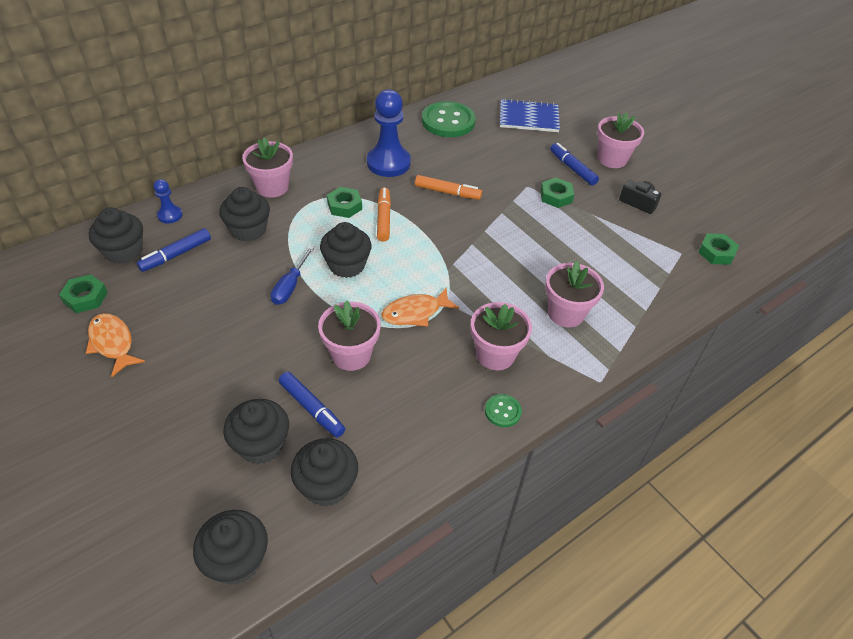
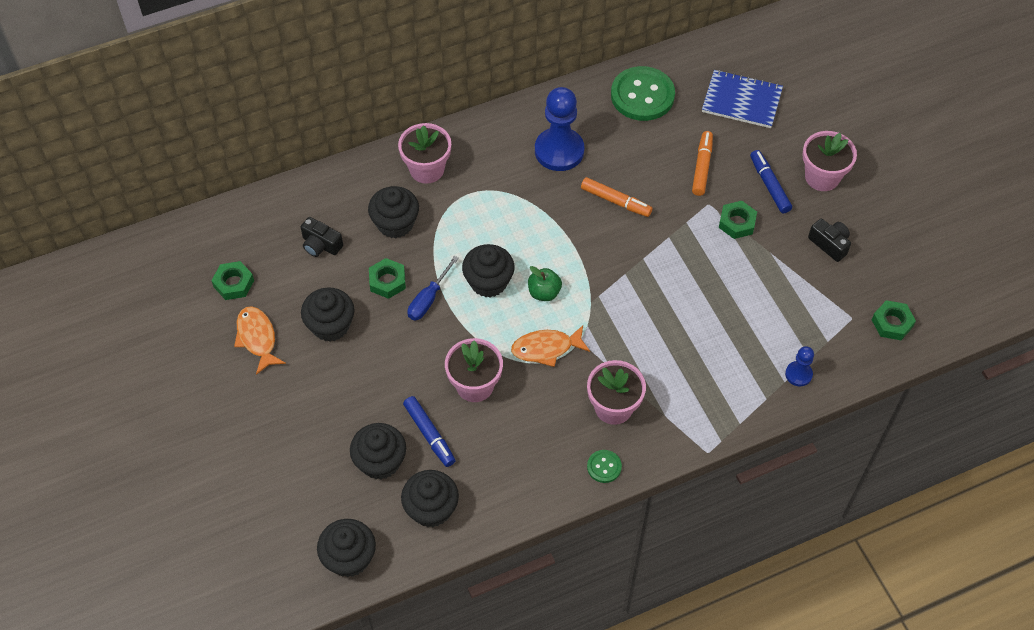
camera: 15 degrees right, 10 degrees up
(124, 251) = (270, 233): black cupcake -> black cupcake (330, 325)
(170, 215) = (318, 193): blue pawn -> blue pawn (798, 374)
(176, 255) = (321, 245): blue marker -> black camera
(344, 206) = (499, 205): green nut -> green nut (387, 281)
(384, 218) = (538, 227): orange marker -> orange marker (702, 167)
(401, 267) = (544, 292): none -> green apple
(566, 313) = (699, 372): pink flower pot -> none

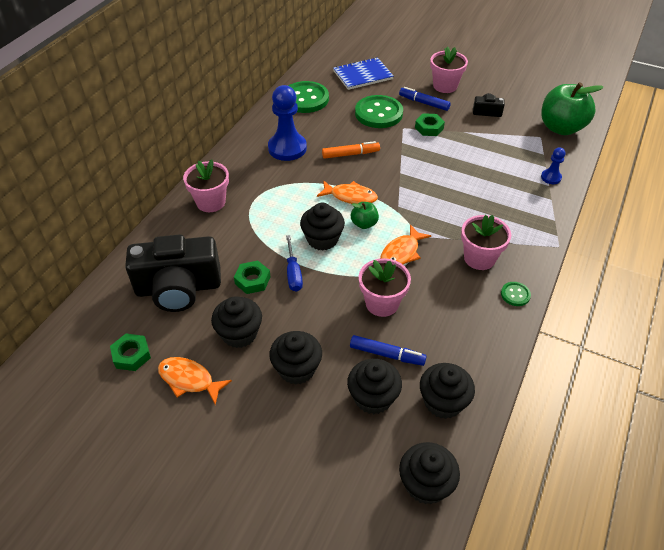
camera: 40 degrees left, 10 degrees down
(321, 245) = (178, 288): black camera -> black camera, size x2.27
(395, 223) = (221, 244): black cupcake -> black cupcake (297, 369)
(563, 253) = (350, 196): none -> orange fish
(702, 167) = (378, 113): orange marker -> green button
(892, 323) = (561, 128): green nut -> green apple

